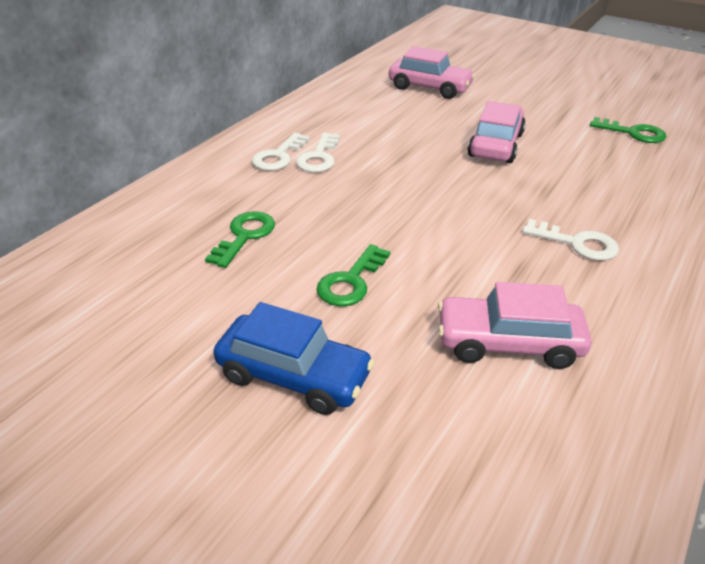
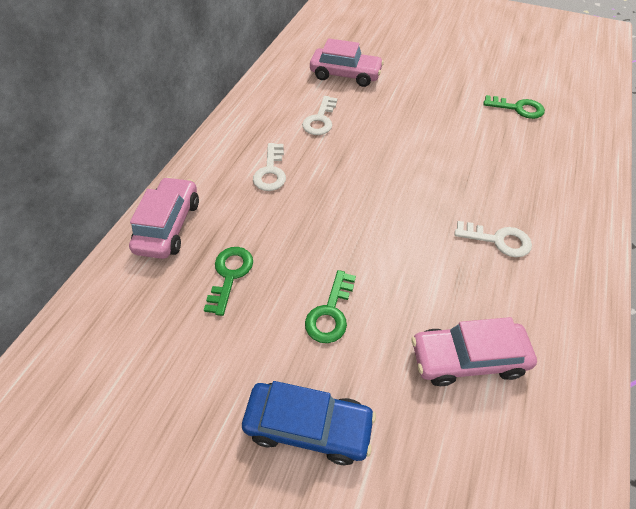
camera: 10 degrees left, 15 degrees up
(278, 156) = (236, 175): white key -> white key (320, 120)
(495, 145) = (413, 137): pink car -> pink car (169, 225)

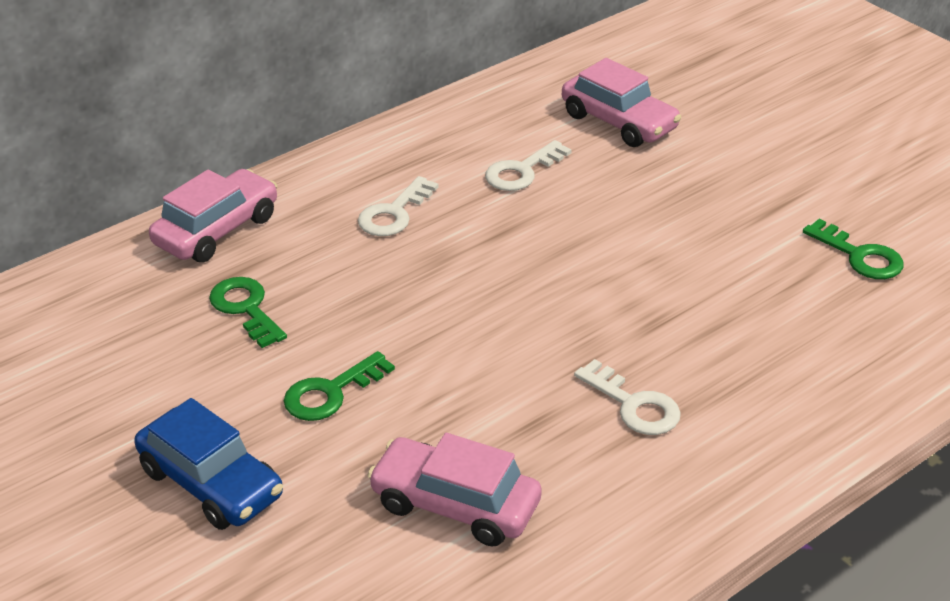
camera: 30 degrees right, 15 degrees down
(230, 275) = (246, 308): green key -> green key turned 75 degrees counterclockwise

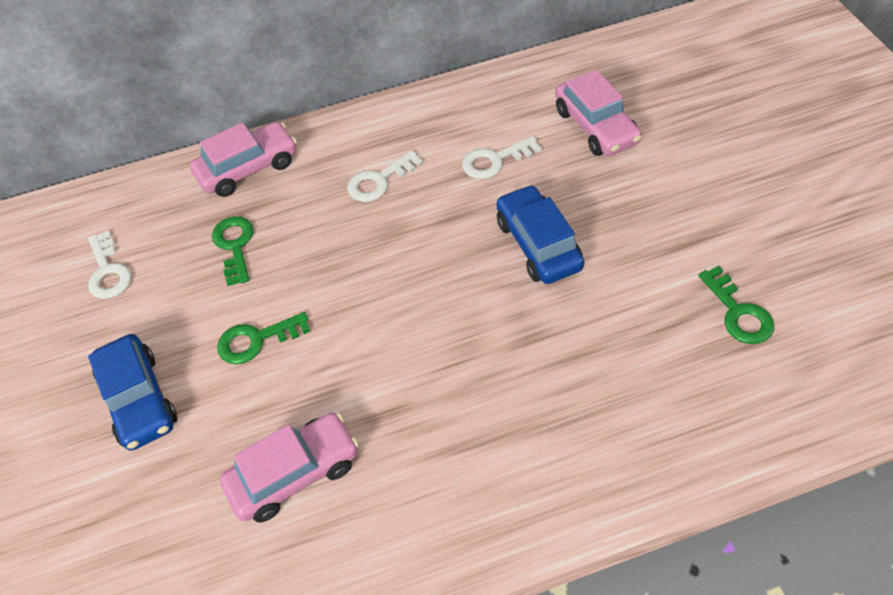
camera: 25 degrees right, 15 degrees up
(455, 505) = (295, 473): pink car -> pink car turned 105 degrees clockwise
(615, 238) = (538, 244): none -> blue car
(634, 405) = (474, 417): white key -> white key (108, 271)

